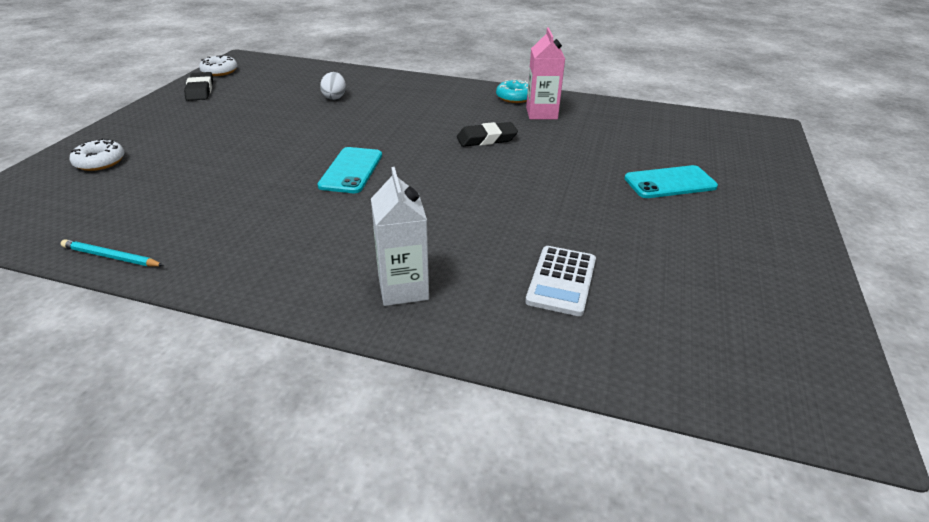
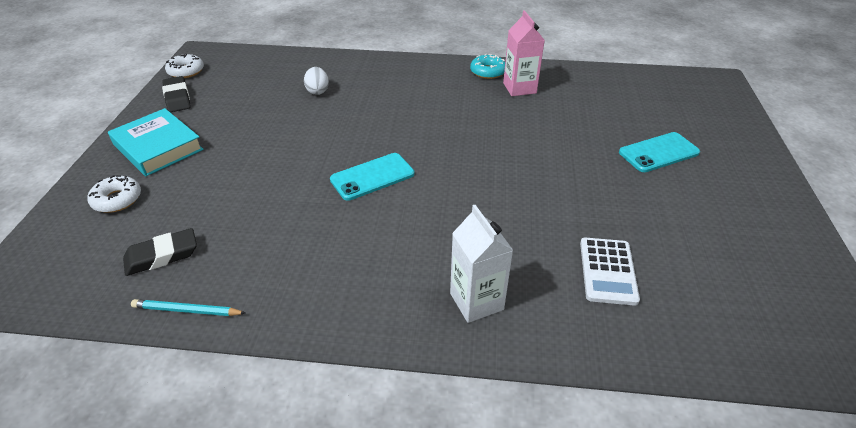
camera: 10 degrees left, 5 degrees up
(160, 126) = (158, 147): none -> turquoise book
(351, 170) = (372, 177): turquoise phone -> turquoise phone turned 60 degrees clockwise
(486, 139) = (482, 124): black eraser -> black eraser (162, 256)

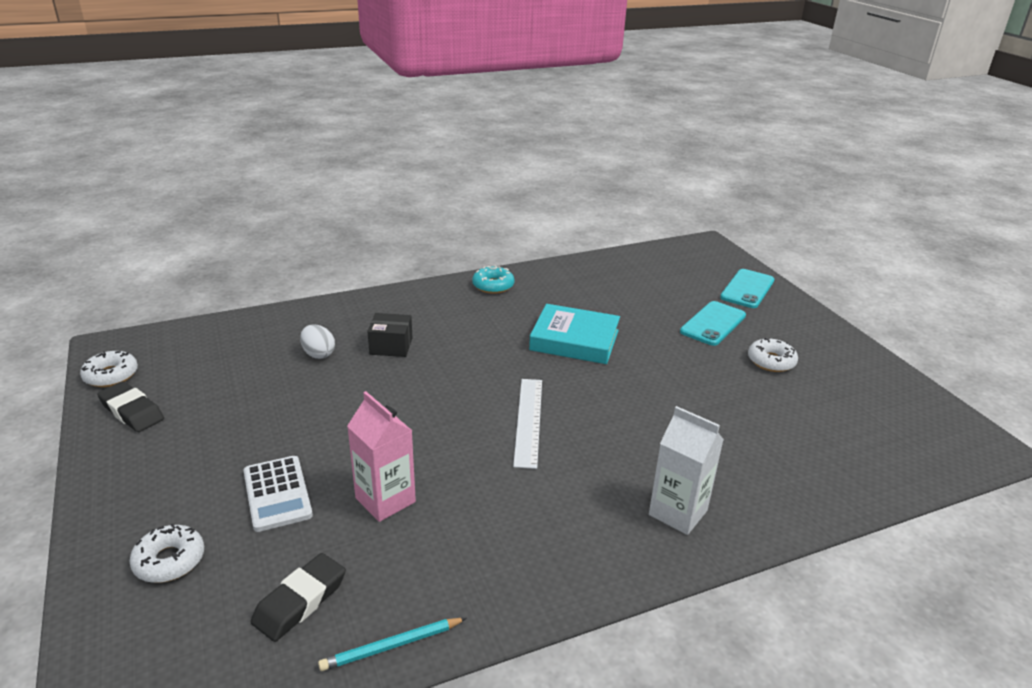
camera: 30 degrees left, 10 degrees down
(158, 147) = (165, 479): turquoise book -> turquoise book (574, 340)
(371, 99) = (391, 346): none -> black box
(372, 177) = (469, 429): turquoise phone -> turquoise phone (747, 289)
(421, 185) = (528, 421): none -> white ruler
(519, 88) = (539, 295): pink carton -> pink carton (385, 500)
(607, 271) = (760, 443): white calculator -> white calculator (277, 493)
(688, 202) = (771, 361): none -> white donut

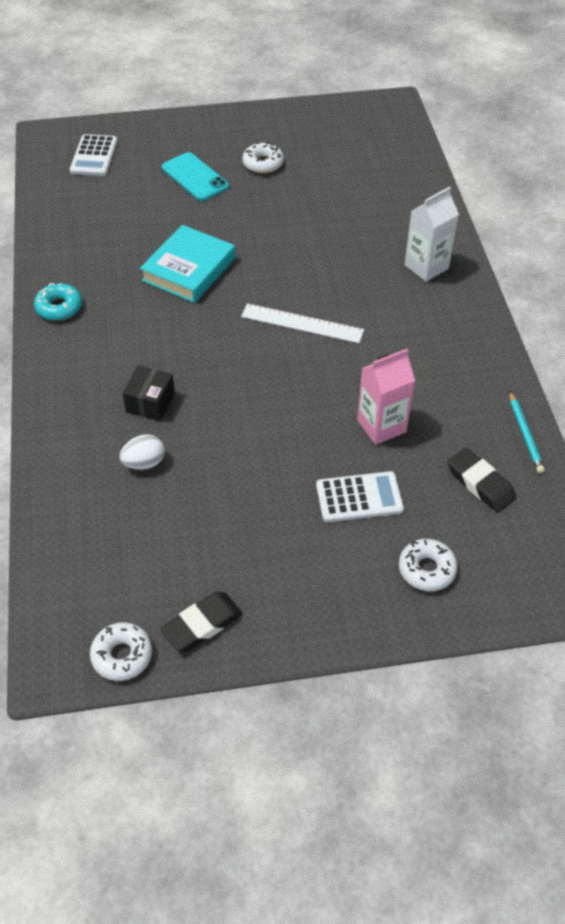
camera: 75 degrees left, 20 degrees up
(698, 269) = (94, 156): none -> white calculator
(747, 289) = (145, 138): turquoise phone -> none

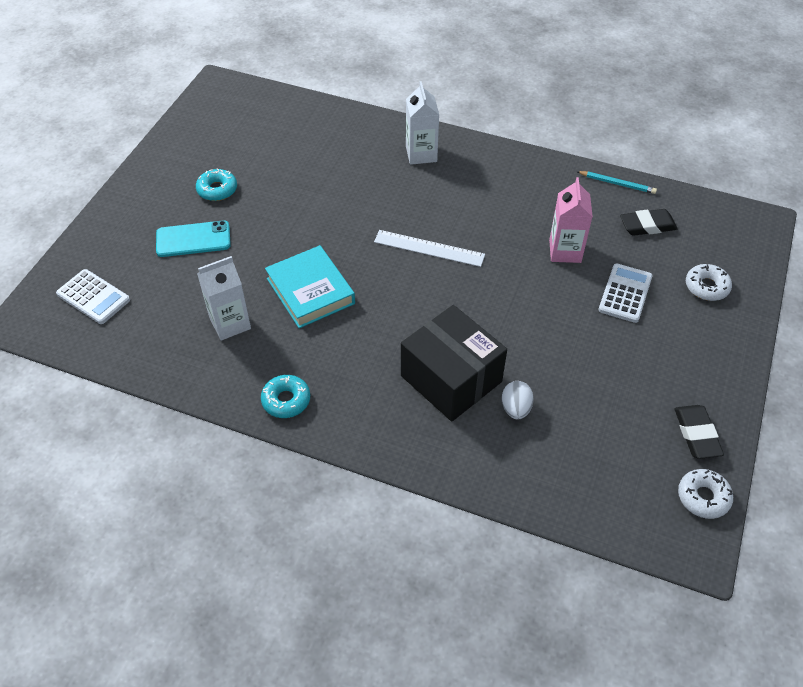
camera: 60 degrees left, 0 degrees up
(118, 239) = (230, 323): none -> white carton
(150, 402) = (451, 379): black box -> black box, size x2.01
(263, 163) = (217, 190): white donut -> turquoise donut
(302, 323) = (429, 248): white ruler -> white ruler turned 60 degrees clockwise

